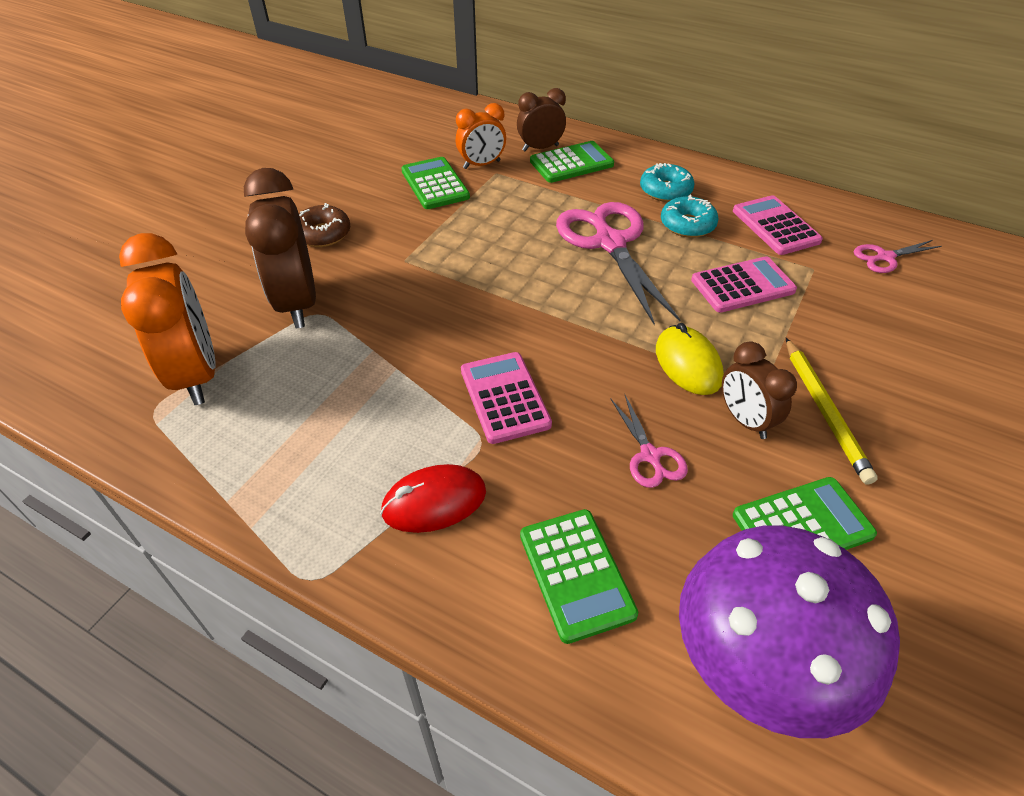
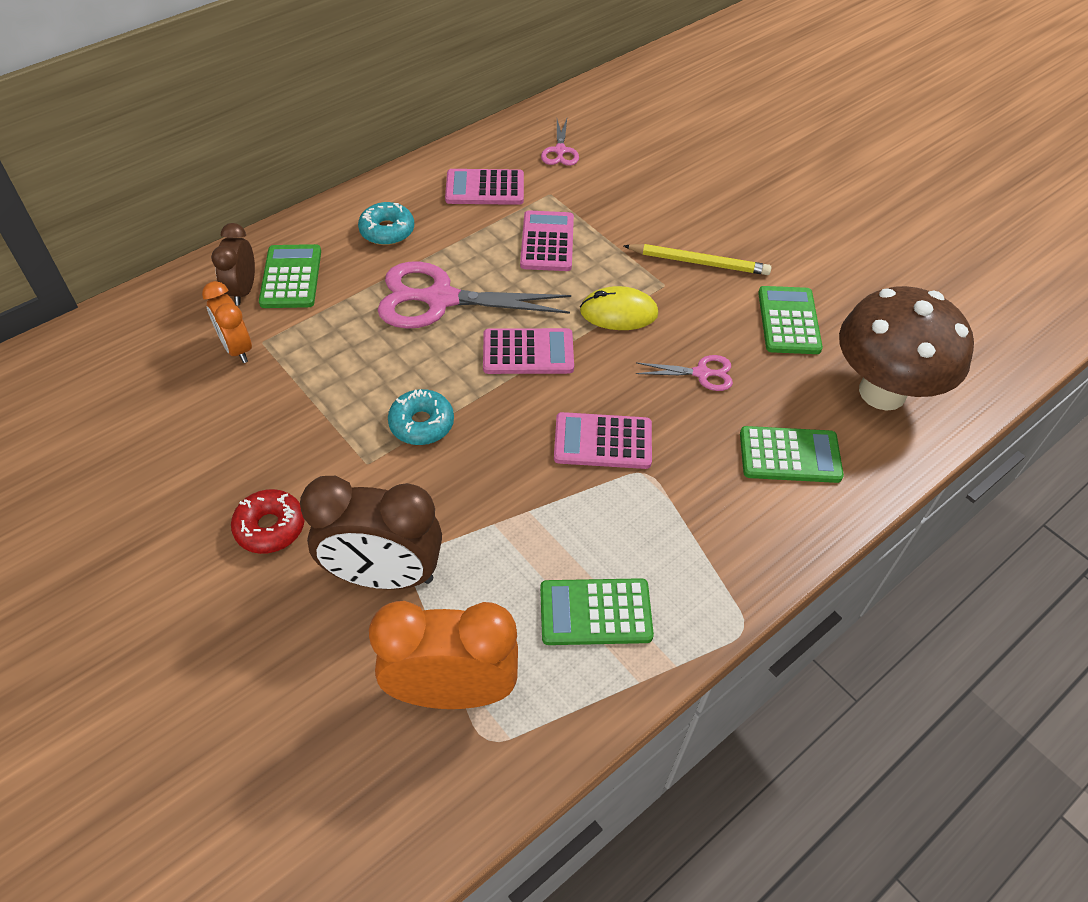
camera: 70 degrees left, 5 degrees up
(323, 234) = (270, 527): brown donut -> red donut
(434, 502) = (696, 523): red mouse -> none
(435, 184) = (245, 399): green calculator -> green calculator (595, 612)
(481, 165) = (237, 348): orange clock -> orange clock turned 150 degrees clockwise
(585, 314) = (528, 352): none -> pink calculator
(687, 225) = (448, 239): turquoise donut -> turquoise donut (421, 424)
(745, 420) = (689, 307): brown clock -> none
(754, 669) = (882, 392): purple mushroom -> brown mushroom

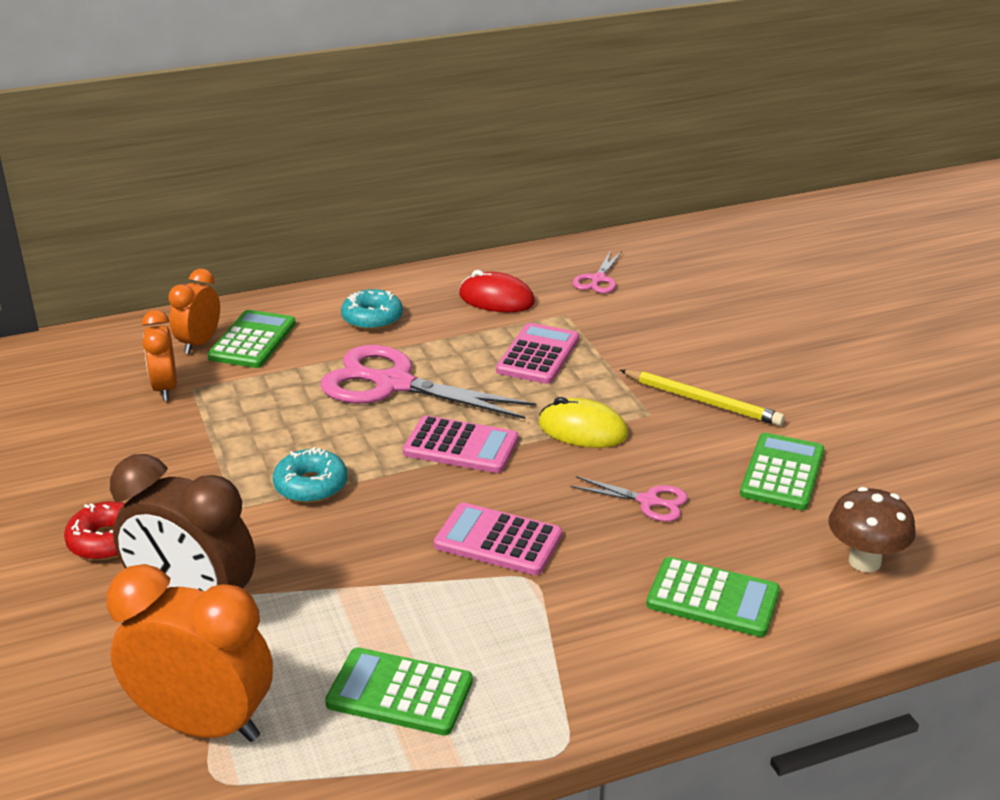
camera: 20 degrees right, 20 degrees down
(243, 290) = (199, 343): brown clock -> orange clock
(485, 188) = (496, 299): pink calculator -> red mouse
(882, 392) = (864, 561): brown mushroom -> brown mushroom, size x0.54

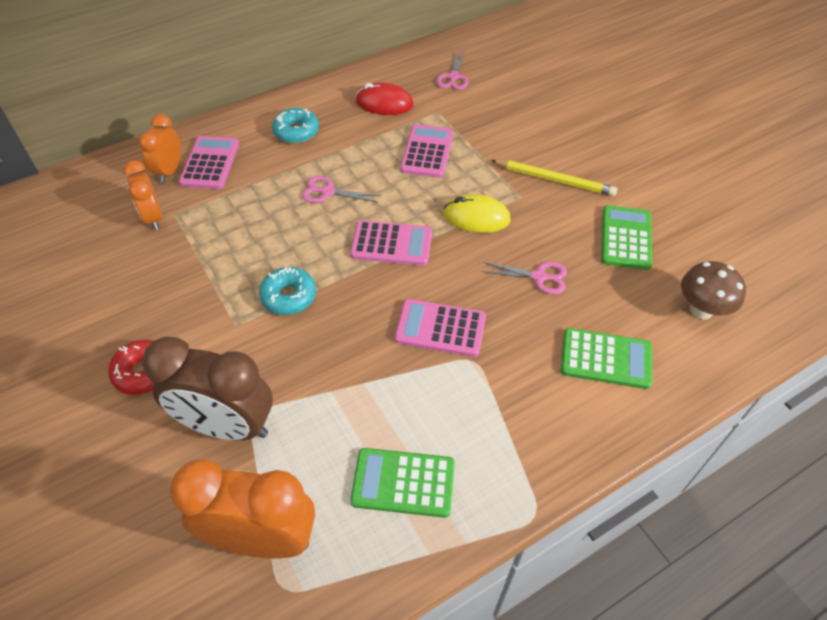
camera: 10 degrees left, 20 degrees up
(252, 340) = (210, 163): green calculator -> pink calculator
(394, 384) = (328, 192): pink scissors -> pink scissors, size x0.48

